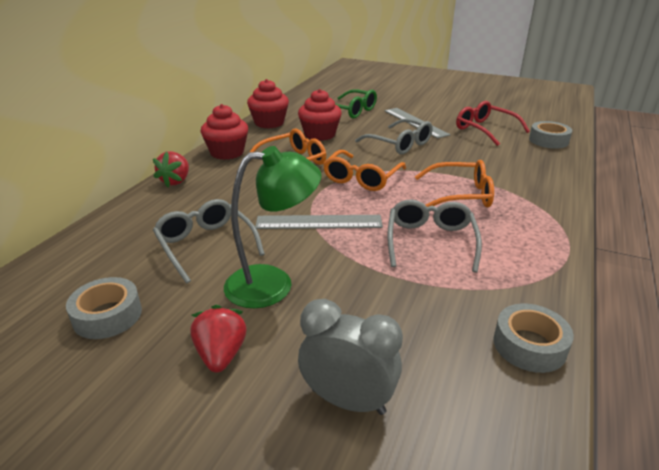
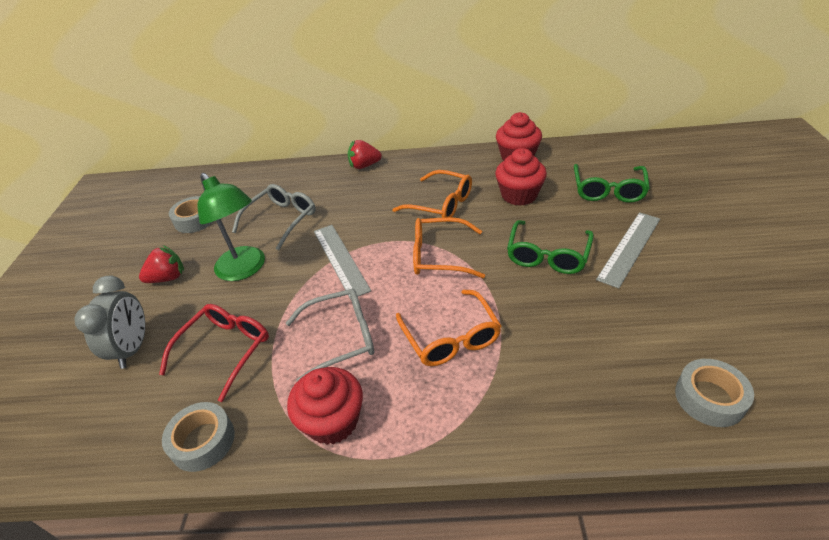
camera: 70 degrees right, 10 degrees up
(227, 152) = (432, 164): red cupcake -> red cupcake (332, 421)
(399, 144) = (547, 255): grey glasses -> green glasses
(485, 130) = (676, 318): red glasses -> red glasses (225, 350)

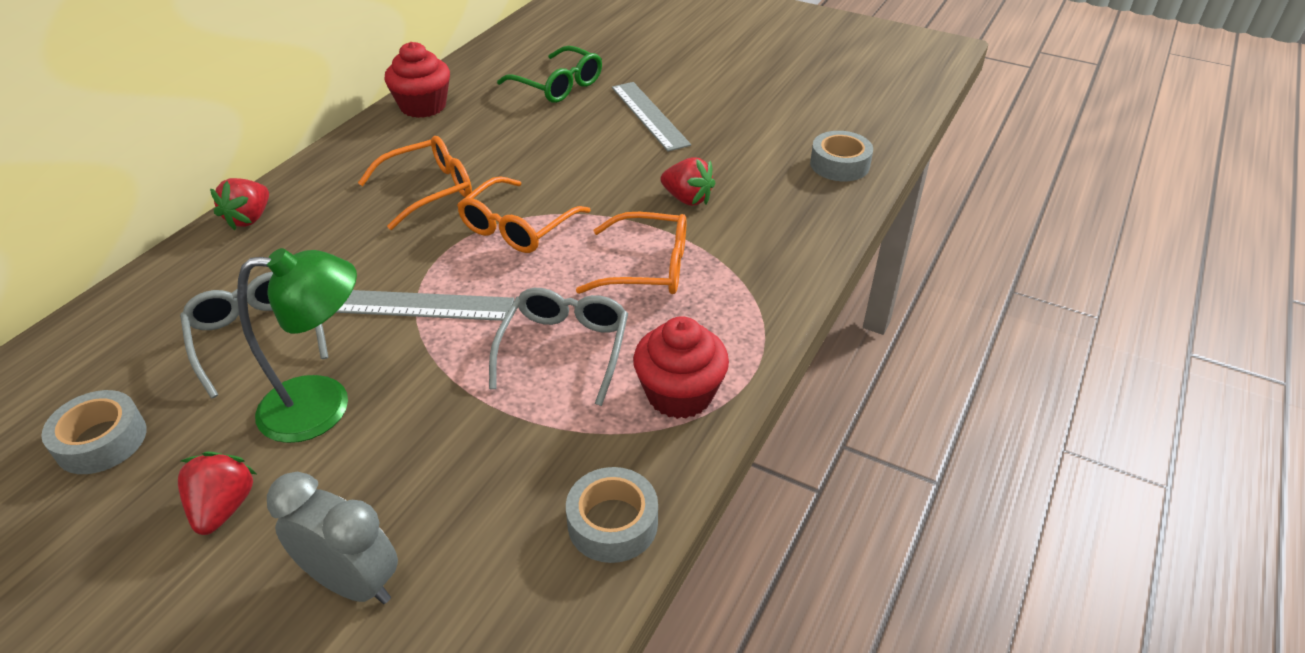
camera: 65 degrees left, 0 degrees up
(225, 350) = (473, 467): red glasses -> none
(519, 195) = (491, 135): red cupcake -> none
(547, 255) = (603, 160): green glasses -> none
(549, 320) = (687, 199): none -> red strawberry

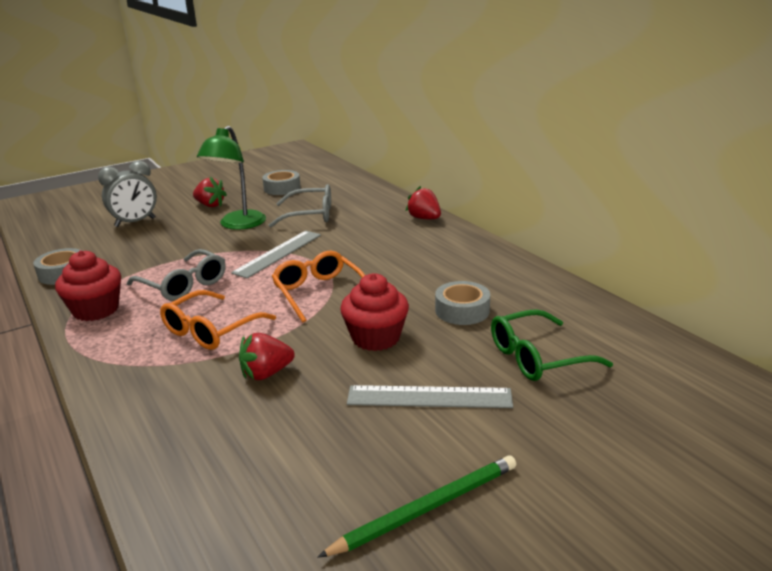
camera: 120 degrees right, 15 degrees down
(423, 106) = (537, 284): red cupcake -> red cupcake (376, 338)
(428, 190) = (401, 269): orange glasses -> none
(755, 90) = (427, 508): none -> green pencil
(839, 164) = (202, 502): grey tape -> grey tape (462, 310)

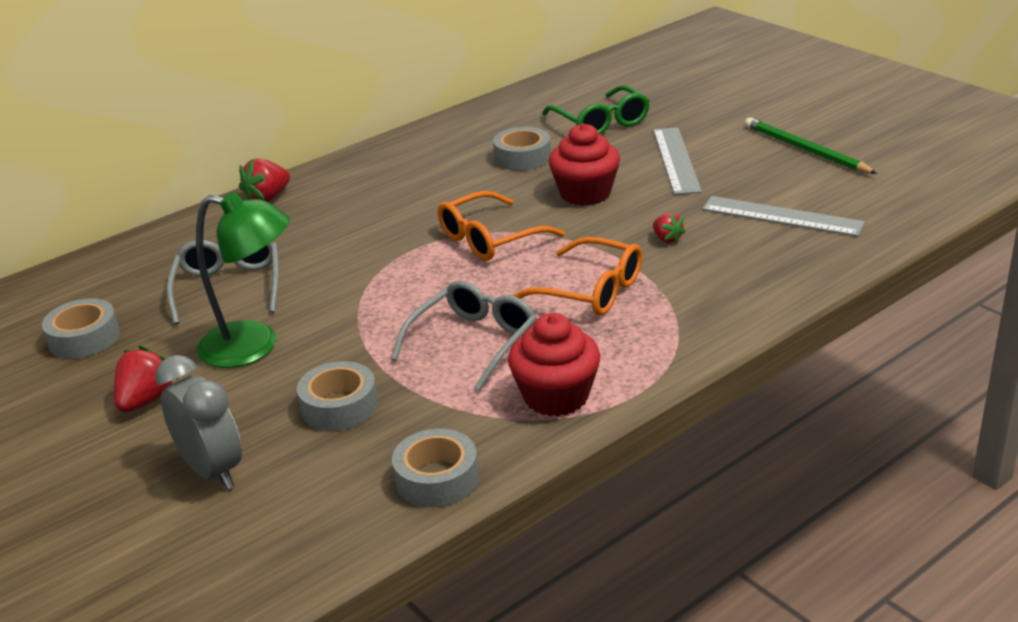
camera: 95 degrees left, 5 degrees up
(157, 248) = (339, 406): none -> grey tape
(266, 373) = (667, 239): red strawberry -> red strawberry, size x0.61
(278, 253) = (373, 288): grey ruler -> grey ruler (782, 216)

